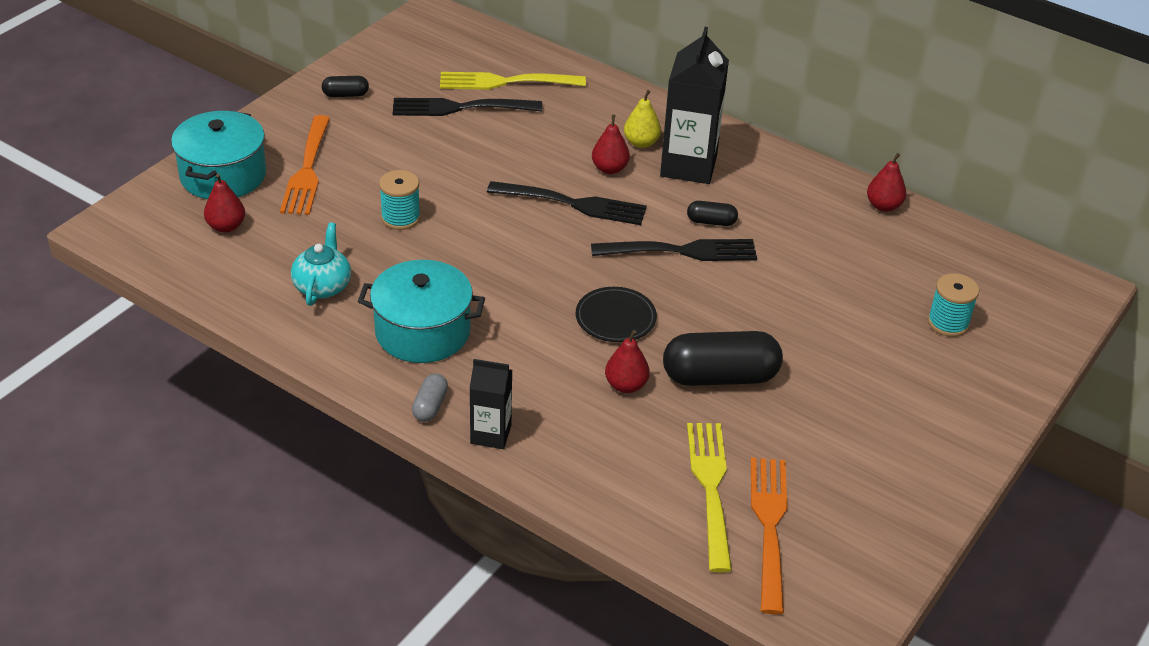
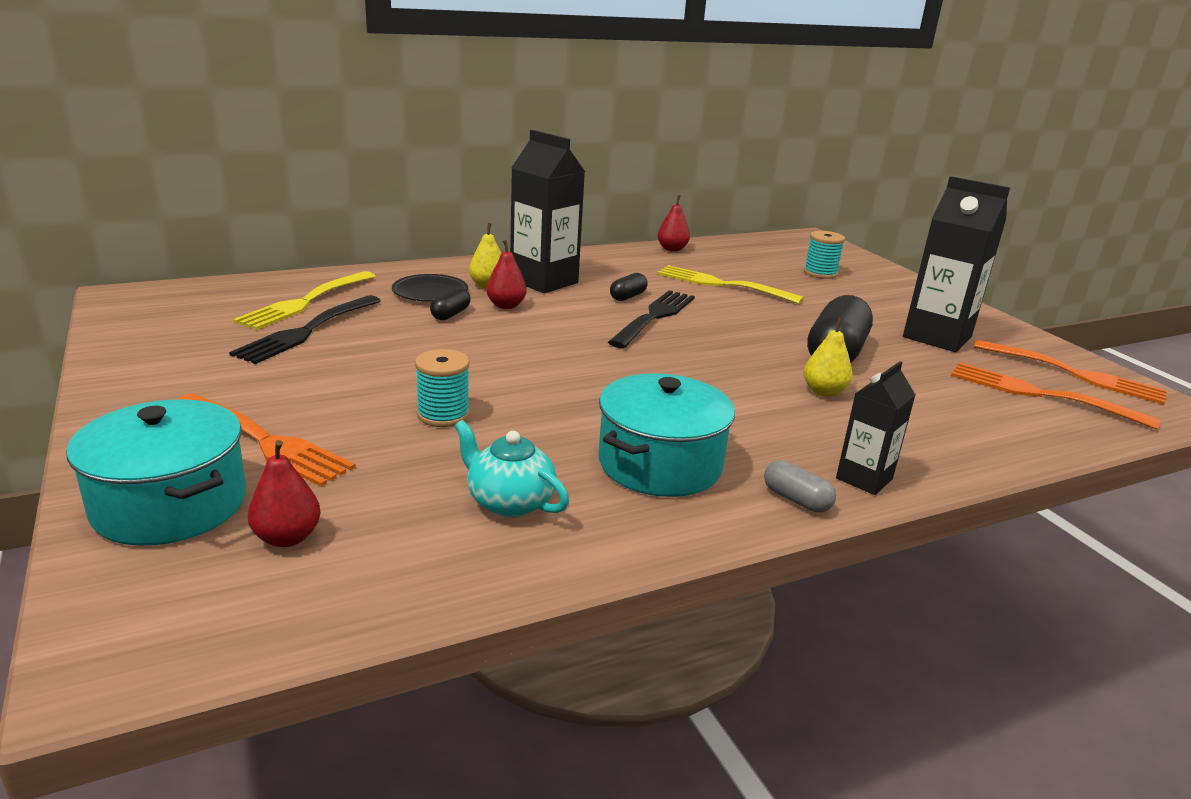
camera: 60 degrees left, 15 degrees down
(345, 95) = (167, 375): black capsule -> black capsule (450, 314)
(572, 204) = (535, 333): black fork -> none
(615, 318) = (723, 367): black plate -> black plate (430, 292)
(626, 385) = (824, 392): red pear -> yellow pear
(711, 489) = (986, 401): yellow fork -> yellow fork (723, 285)
(847, 438) = (937, 337): none -> black carton
(856, 549) = (1073, 373): none -> orange fork

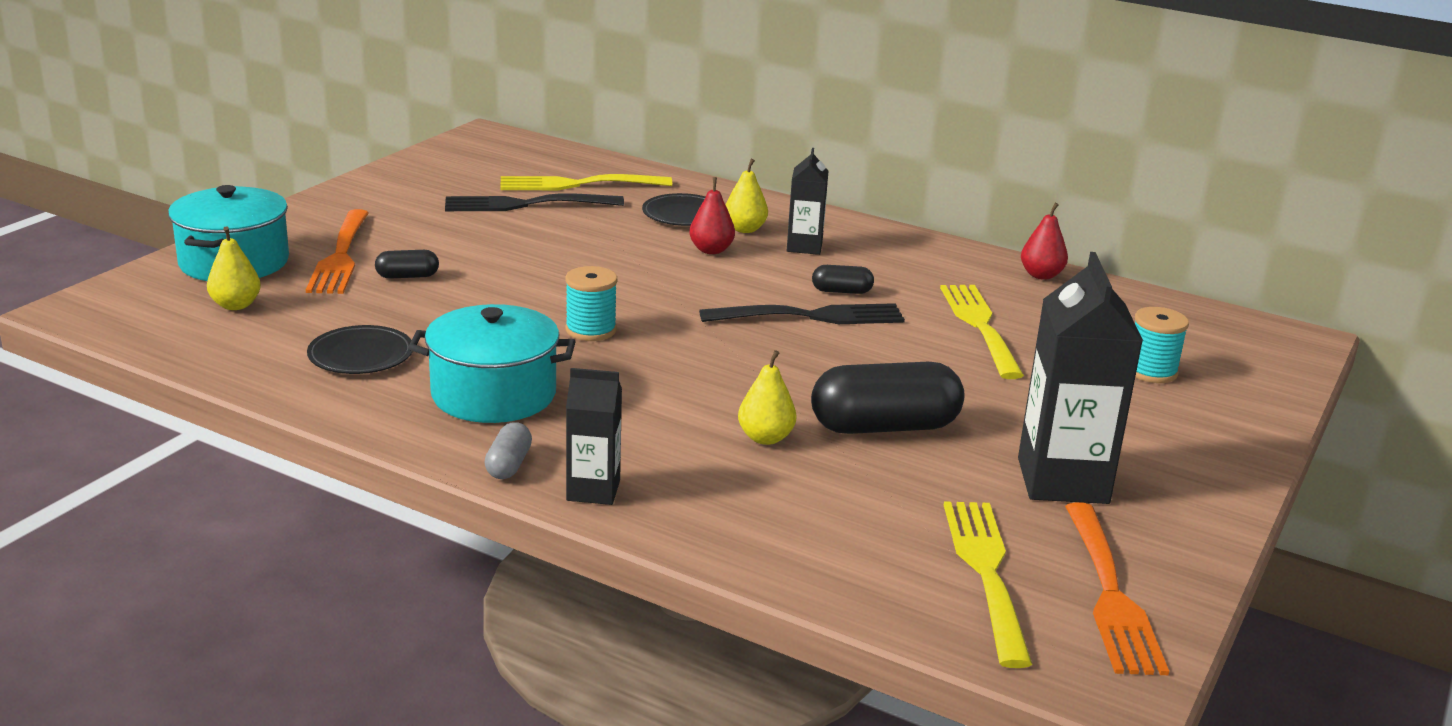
camera: 55 degrees right, 0 degrees up
(287, 537) = (236, 305): red pear -> yellow pear
(443, 415) = (459, 294): turquoise spool -> turquoise spool (591, 330)
(450, 314) = (650, 237): black capsule -> black capsule (407, 276)
(509, 502) = (361, 355): turquoise teapot -> black plate
(544, 281) = (804, 246): black carton -> black carton, size x0.56
(1042, 395) = (987, 574): orange fork -> yellow fork

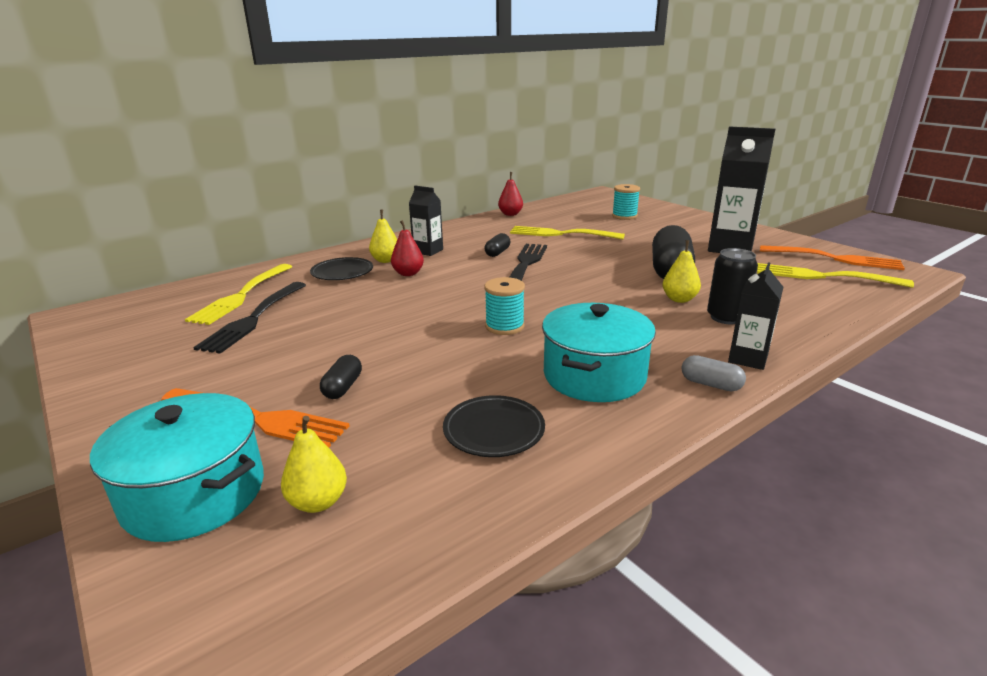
camera: 65 degrees left, 0 degrees up
(722, 475) = (726, 317): none -> black can

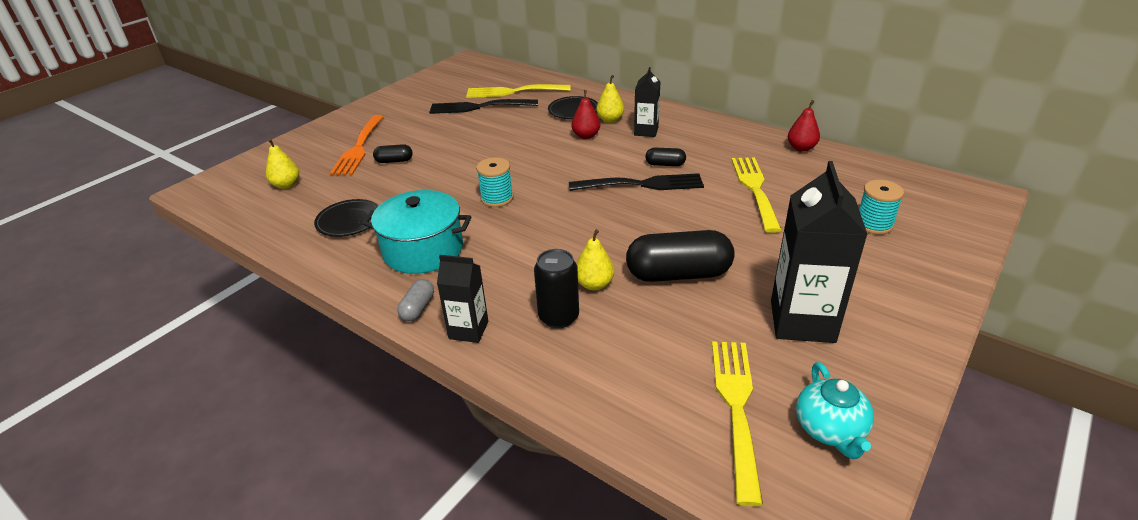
camera: 75 degrees right, 10 degrees up
(194, 493) = (296, 154): turquoise pot -> none
(834, 259) = (830, 429): orange fork -> turquoise teapot

